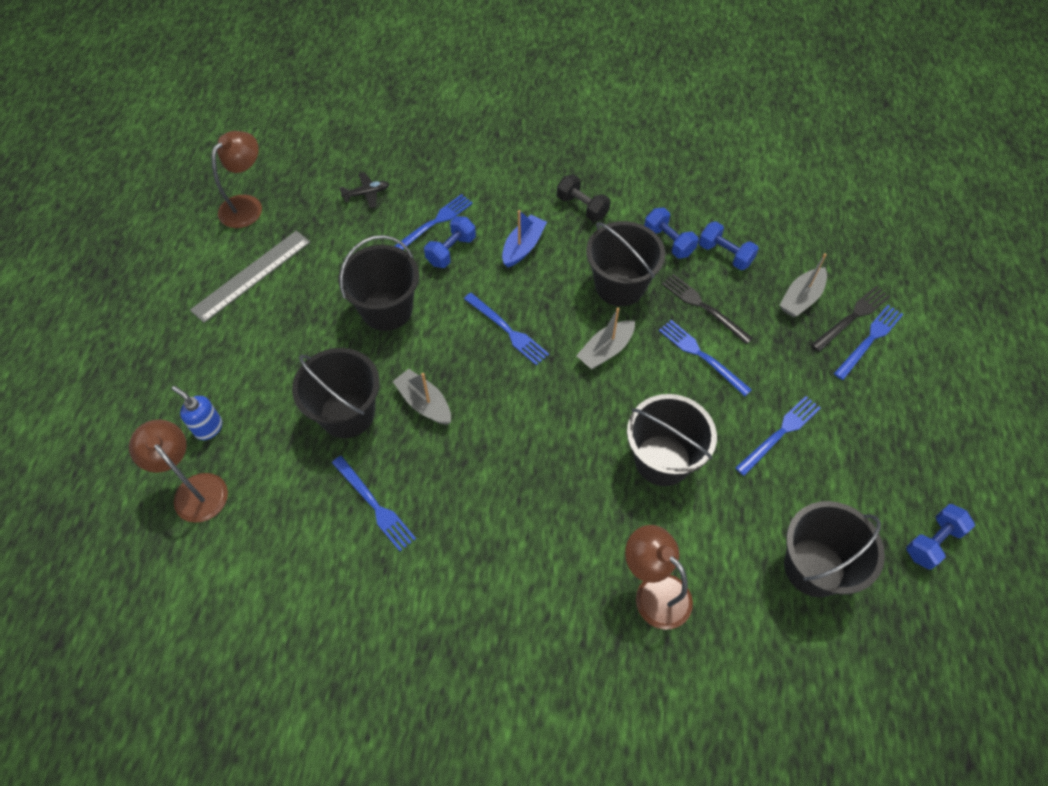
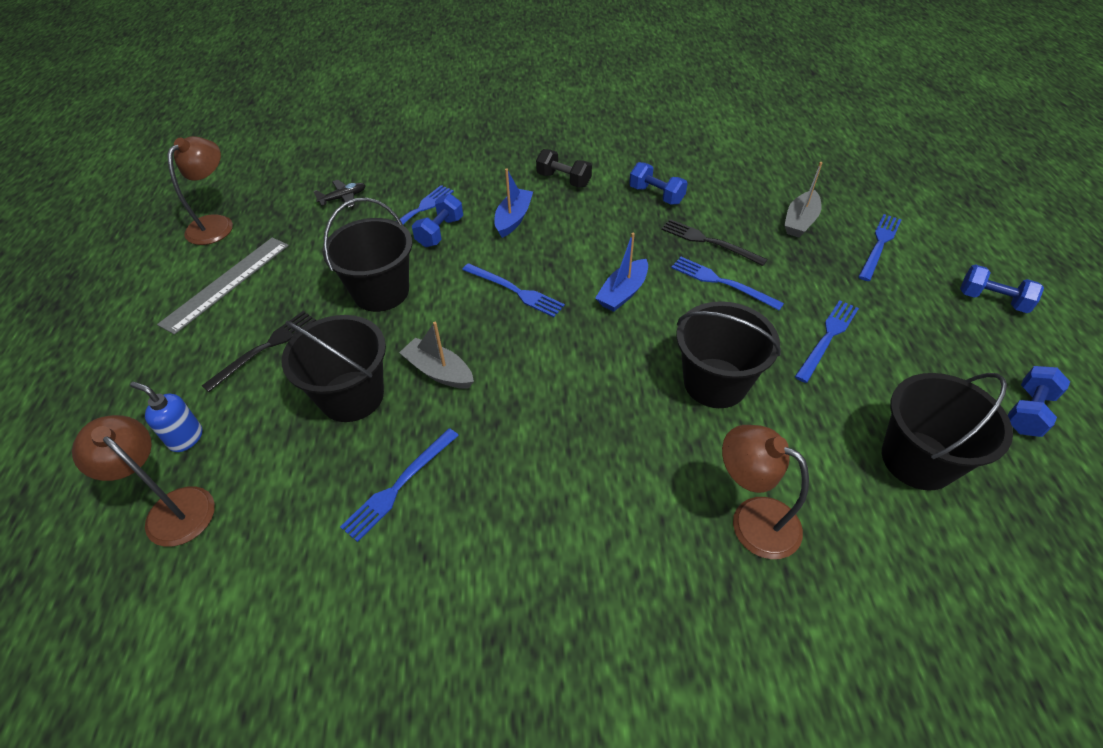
camera: 10 degrees left, 10 degrees down
(374, 505) = (399, 485): blue fork -> blue fork turned 90 degrees clockwise
(606, 350) = (623, 293): grey boat -> blue boat
(620, 285) = (620, 236): black bucket -> none
(725, 254) = (714, 197): blue dumbbell -> blue dumbbell (992, 300)
(852, 317) = (854, 229): black fork -> black fork (265, 348)

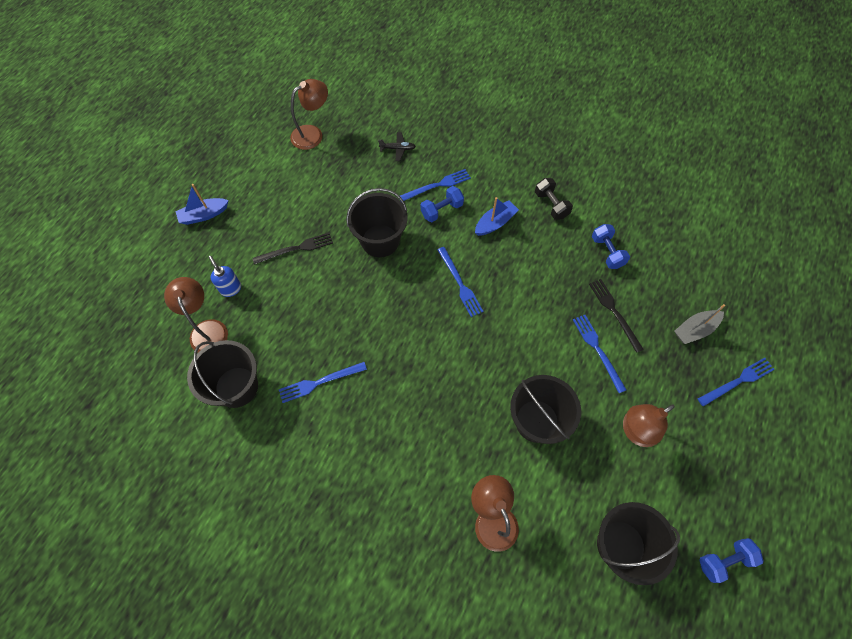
camera: 30 degrees right, 15 degrees up
(227, 283) = (297, 187): grey ruler -> none
(352, 396) = (325, 309): black bucket -> black bucket (236, 387)
(439, 371) = (381, 319): grey boat -> none
(623, 293) = (526, 322): blue boat -> blue boat (204, 215)
(827, 338) = (635, 431): blue fork -> brown lamp
(992, 300) = (781, 471): blue dumbbell -> none

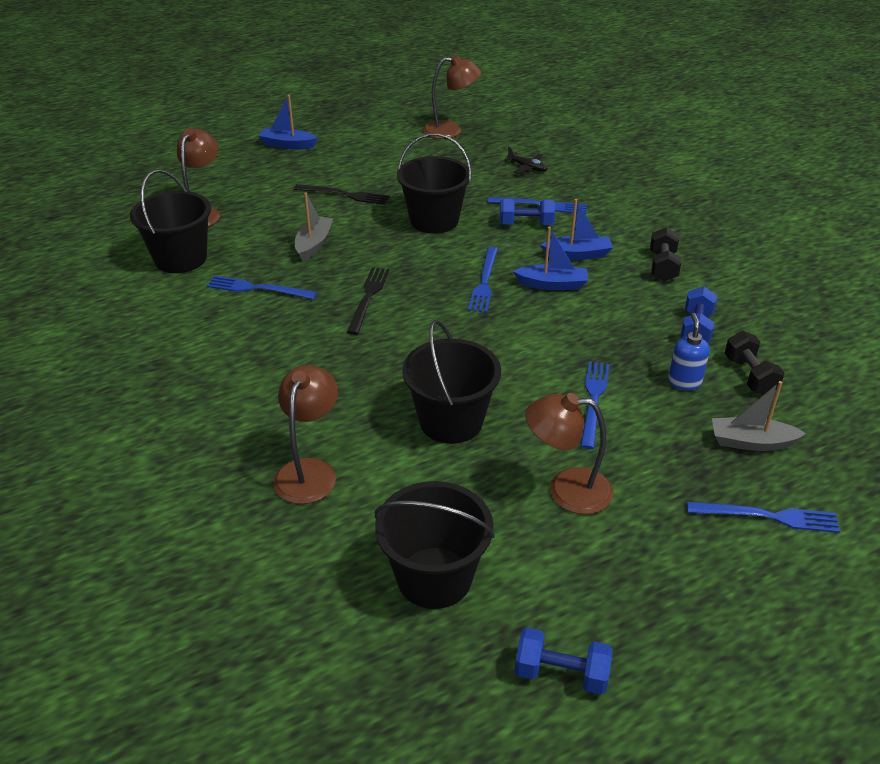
camera: 35 degrees right, 25 degrees down
(231, 289) = (254, 197): blue soap dispenser -> blue soap dispenser (684, 382)
(319, 314) = (314, 244): none -> grey boat
(501, 261) = (552, 284): none -> blue boat
(614, 312) = (651, 380): black fork -> black fork (368, 297)
(660, 275) = (749, 376): none -> black dumbbell

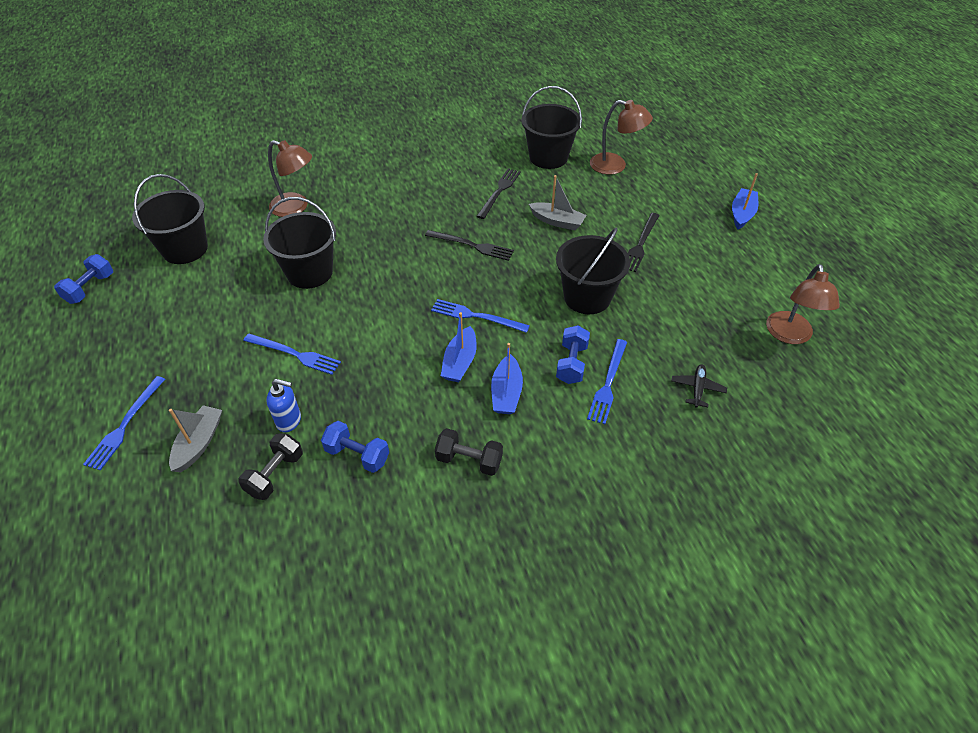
camera: 100 degrees right, 10 degrees up
(257, 289) = (499, 191): blue fork -> black fork
(527, 167) = (697, 388): black plane -> black plane turned 150 degrees clockwise
(566, 490) = (215, 318): brown lamp -> none
(749, 376) = (275, 474): black dumbbell -> black dumbbell turned 60 degrees counterclockwise

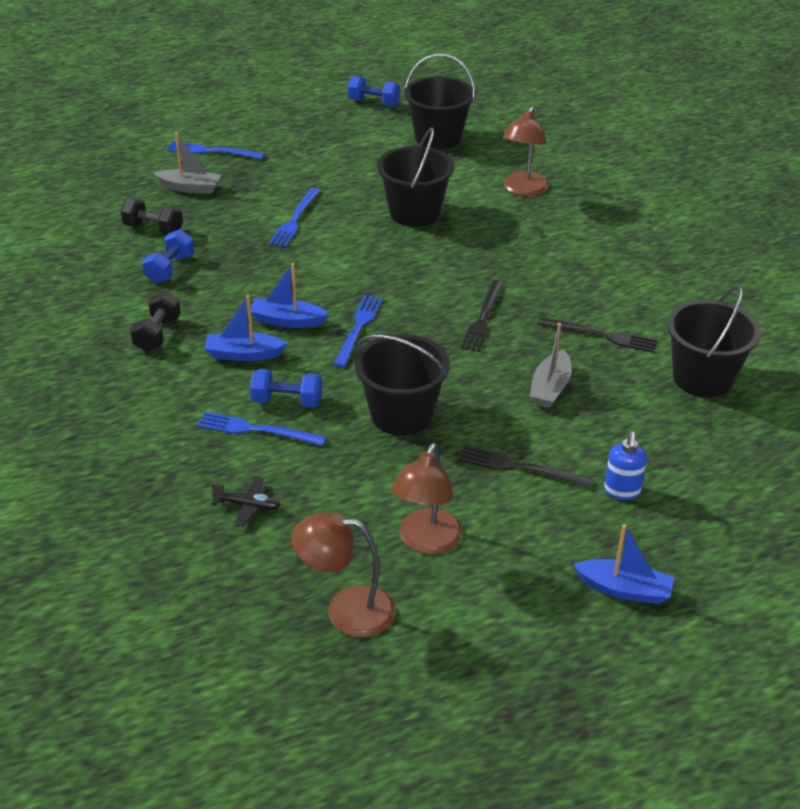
camera: 85 degrees right, 10 degrees down
(289, 421) = (212, 228): blue soap dispenser -> blue soap dispenser (622, 491)
(615, 166) = (707, 447): brown lamp -> brown lamp (426, 542)

